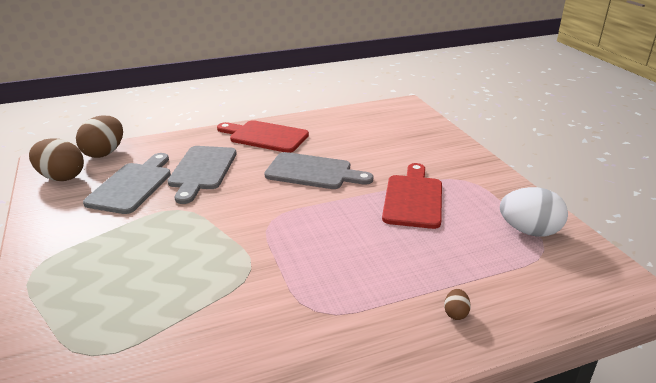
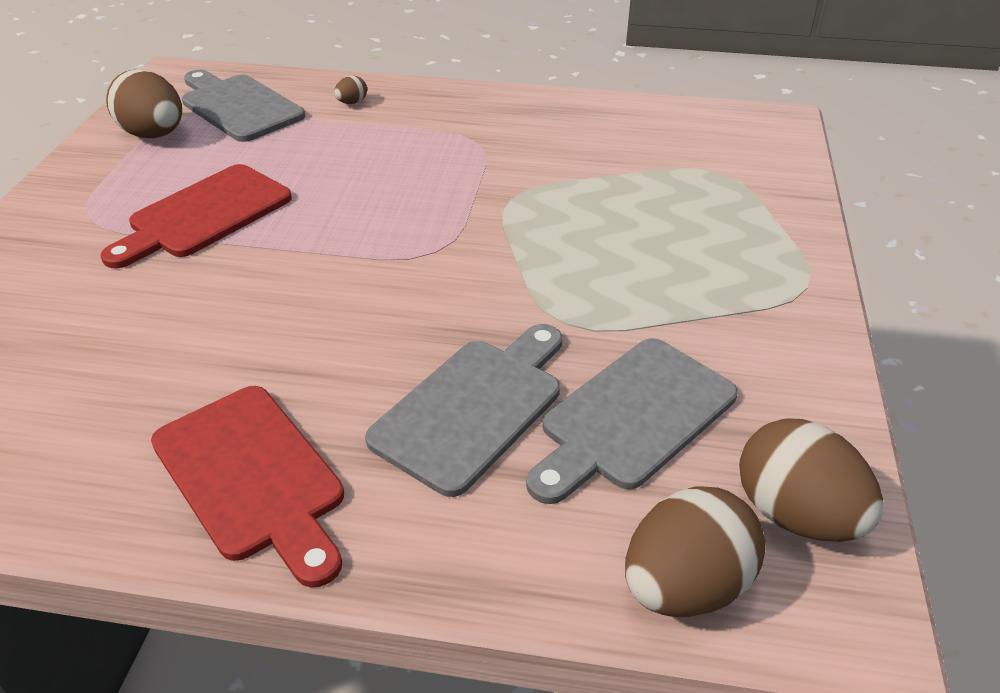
camera: 150 degrees left, 10 degrees up
(313, 172) = (277, 319): grey cutting board -> grey cutting board (239, 106)
(529, 231) = (154, 135): white egg -> brown egg

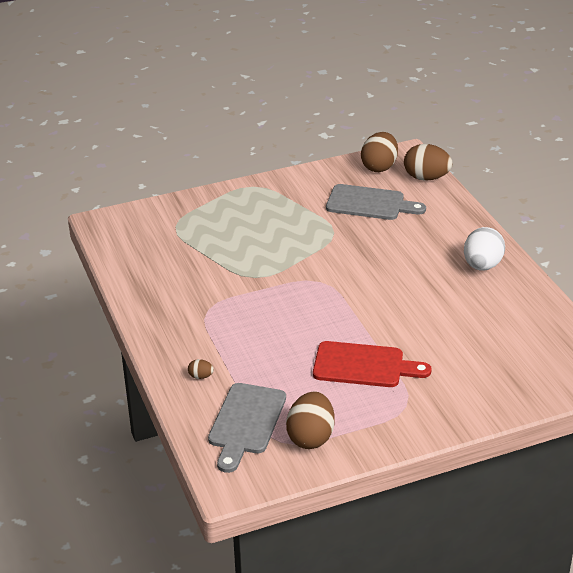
camera: 120 degrees left, 5 degrees down
(252, 477) = (482, 266): red cutting board -> white egg
(473, 408) = (401, 235): grey cutting board -> none

